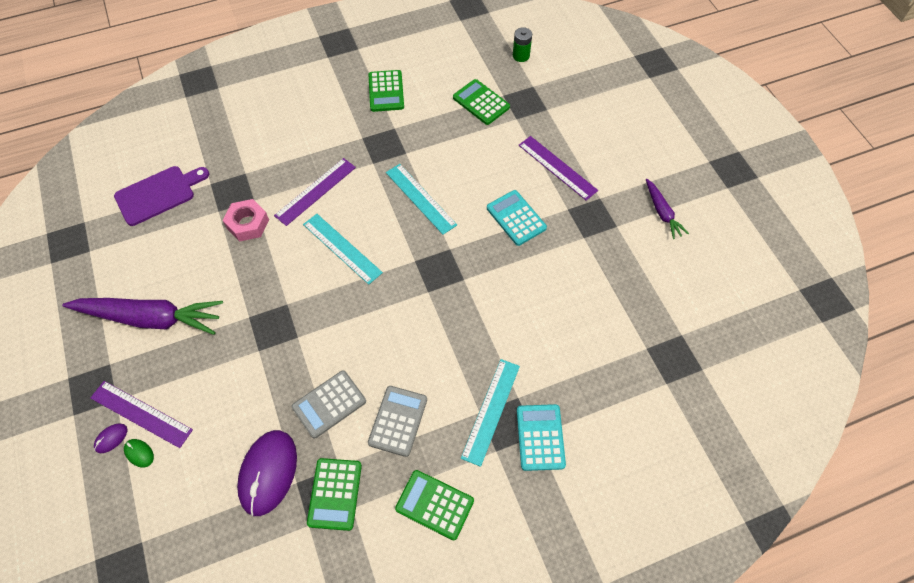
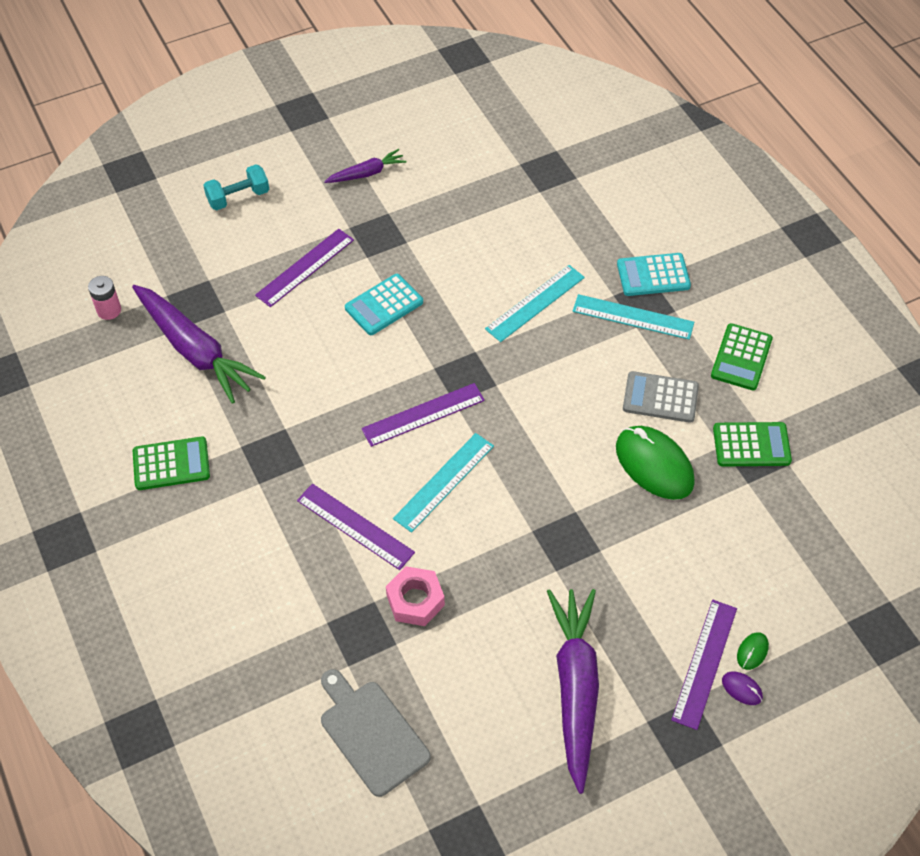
camera: 95 degrees left, 5 degrees down
(158, 194) = (371, 733): purple cutting board -> grey cutting board
(268, 473) = (744, 511): purple mouse -> none
(329, 404) = (654, 465): grey calculator -> green mouse
(405, 238) = (423, 414): none -> purple ruler
(420, 198) = (360, 404): turquoise ruler -> turquoise ruler (535, 303)
(481, 102) = (195, 350): green calculator -> purple carrot
(521, 56) = (109, 310): green battery -> pink battery
(631, 126) = (238, 197): none -> turquoise dumbbell

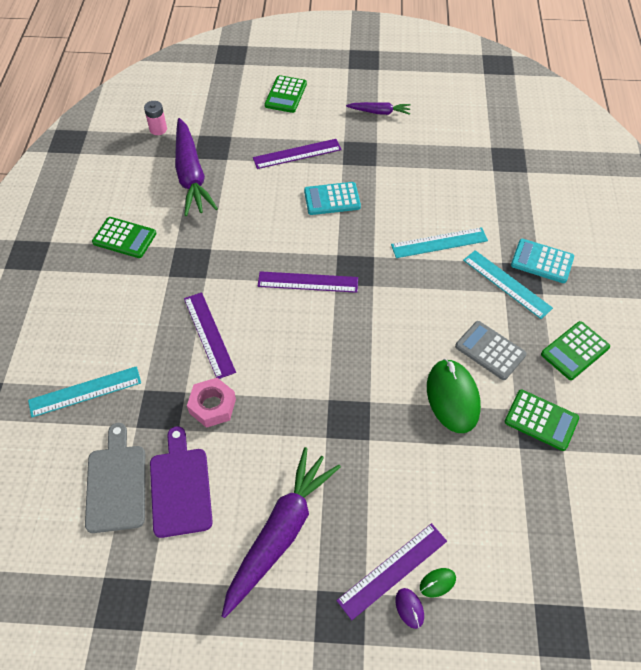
camera: 30 degrees right, 0 degrees up
(238, 197) = (286, 95): turquoise dumbbell -> green calculator
(442, 700) = (180, 487): none -> purple cutting board
(444, 482) = (290, 334): turquoise ruler -> turquoise ruler (85, 391)

